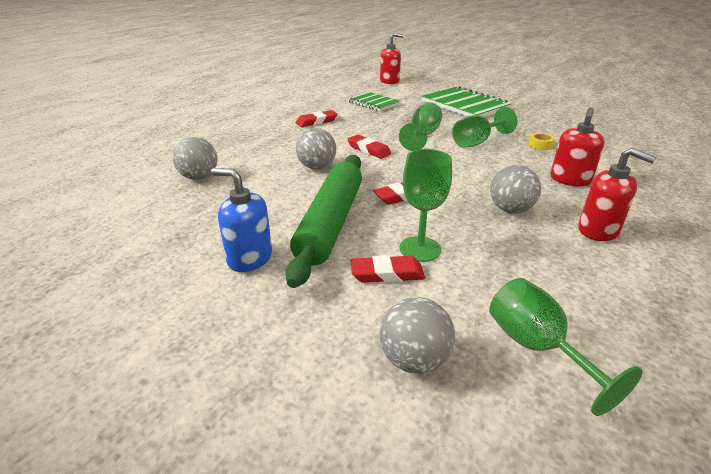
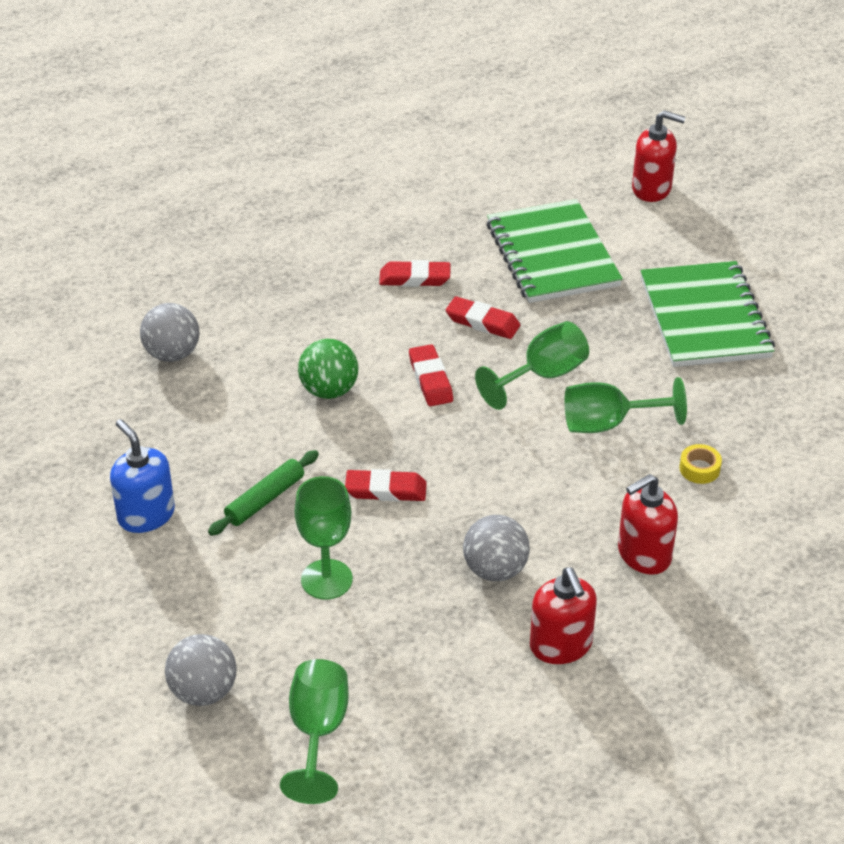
camera: 30 degrees right, 10 degrees up
(317, 167) = (329, 390): grey ball -> green ball
(330, 223) = (265, 499): green rolling pin -> green rolling pin, size x0.49
(373, 103) = (552, 255): green notebook -> green notebook, size x1.63
(387, 274) = (263, 595): red eraser -> red eraser (482, 322)

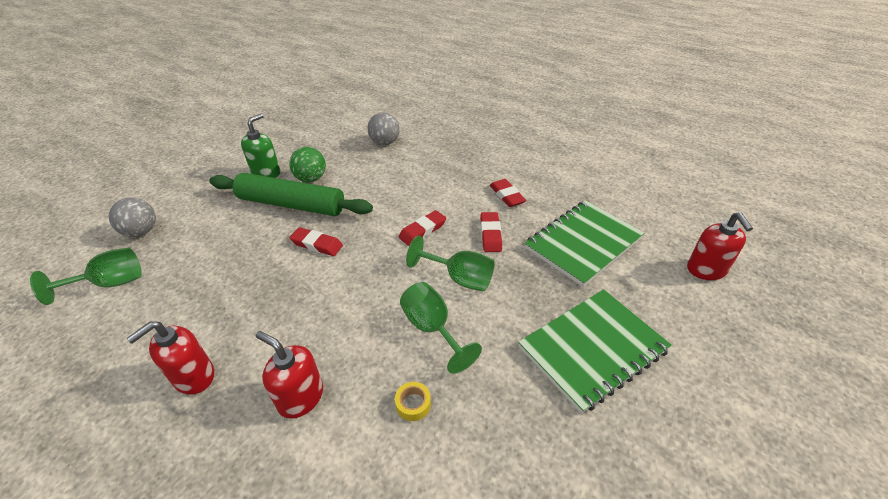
camera: 65 degrees right, 0 degrees up
(146, 515) = (266, 173): blue soap dispenser -> green soap dispenser
(265, 499) = (291, 204): green rolling pin -> green rolling pin, size x2.05
(326, 579) = (235, 246): green goblet -> none
(329, 390) = (389, 197): green ball -> green ball (311, 179)
(386, 490) = (317, 244): red eraser -> red eraser turned 45 degrees counterclockwise
(495, 570) = (261, 316): grey ball -> none

